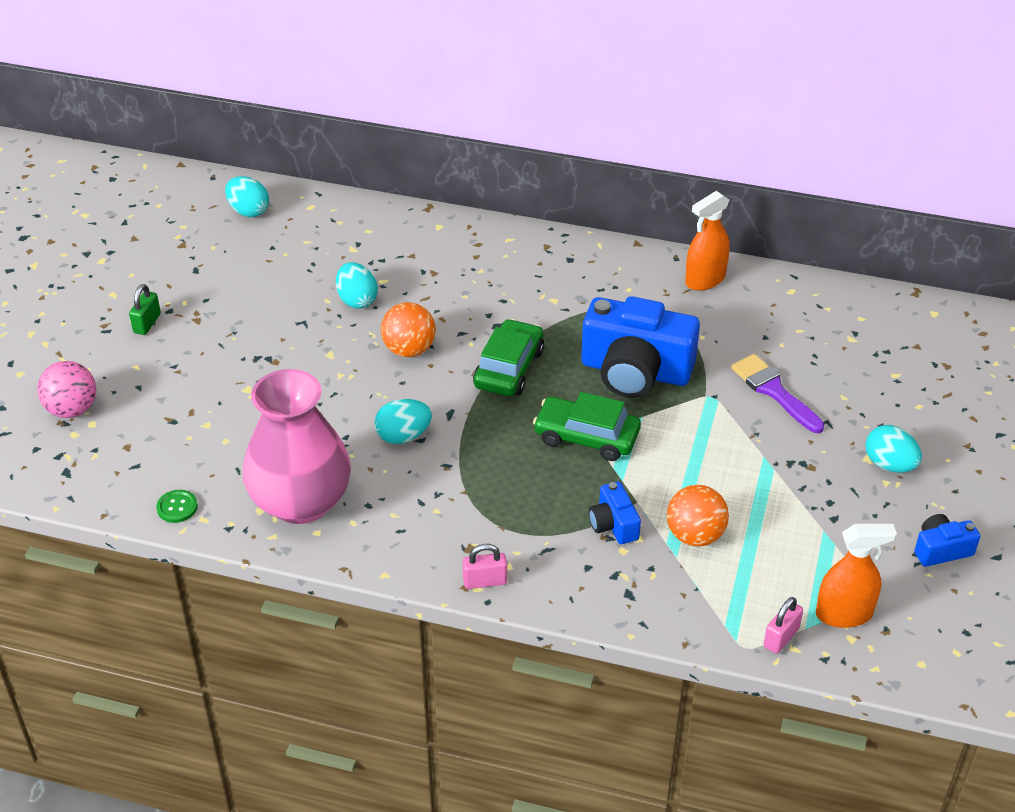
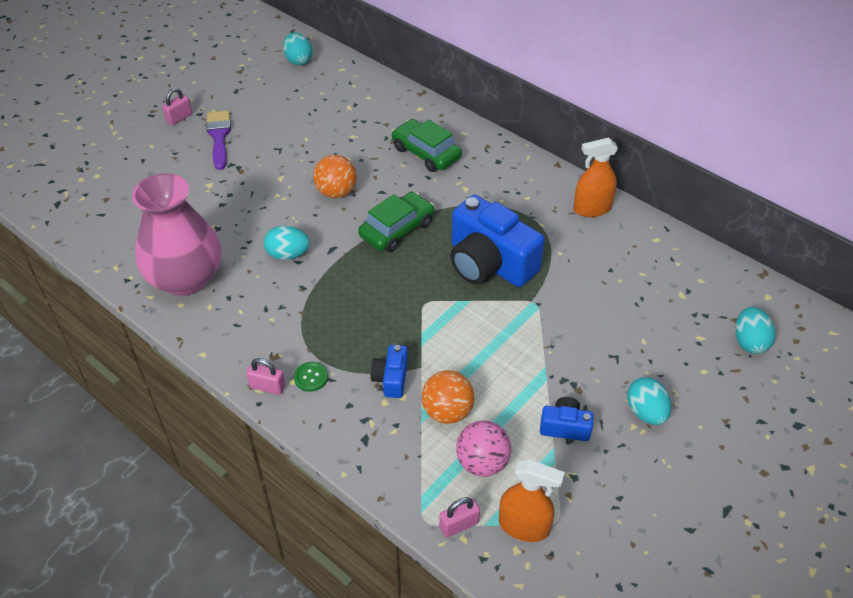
camera: 25 degrees right, 5 degrees up
(72, 409) = (91, 162): pink ball -> pink ball (482, 462)
(147, 323) = (179, 118): green padlock -> pink padlock
(177, 507) = (105, 253): green button -> green button (311, 377)
(357, 300) = (326, 145): turquoise egg -> turquoise egg (749, 342)
(586, 437) = (417, 302): green car -> green car (426, 153)
(774, 391) = (588, 316): purple brush -> purple brush (219, 136)
(941, 550) = (643, 504): blue camera -> blue camera (565, 427)

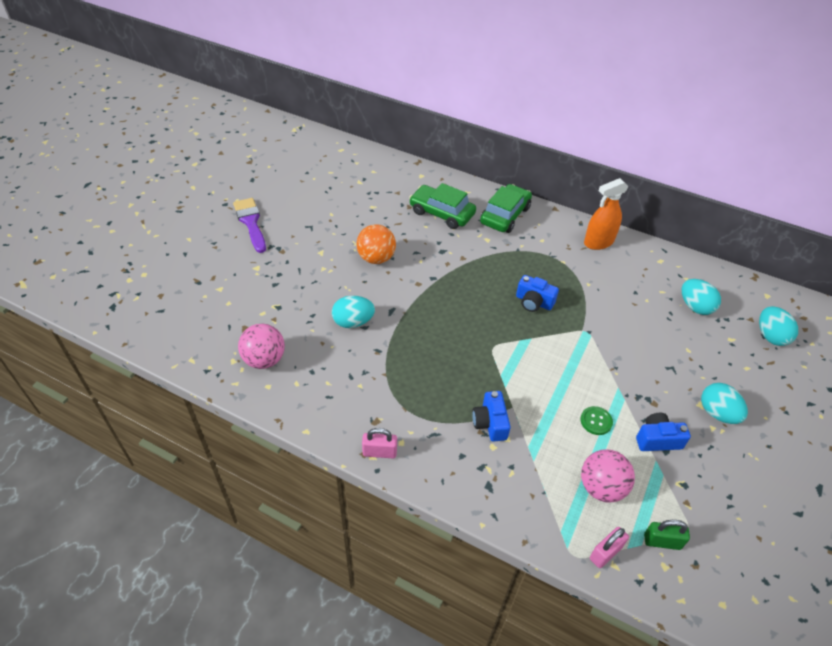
camera: 15 degrees left, 0 degrees up
(179, 118) = (207, 210): pink padlock -> none
(186, 278) = (264, 360): pink vase -> pink ball
(298, 60) = (300, 146): turquoise egg -> turquoise egg (695, 307)
(311, 377) = (417, 435): green button -> green button (596, 421)
(397, 229) = (442, 284): green car -> green car (505, 215)
(447, 411) = (552, 445): orange ball -> none
(489, 263) = (534, 302): blue camera -> blue camera, size x0.47
(524, 526) = (662, 541): orange spray bottle -> green padlock

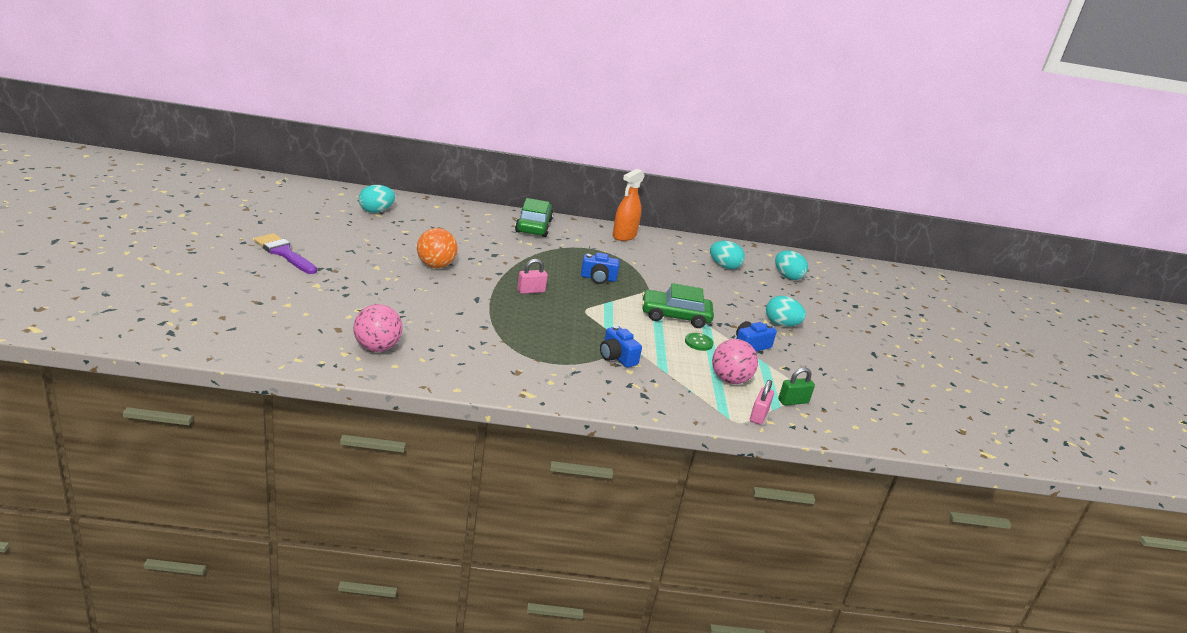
camera: 30 degrees left, 20 degrees down
(353, 322) = (446, 311): turquoise egg -> turquoise egg (376, 211)
(379, 452) = (536, 391): pink padlock -> pink padlock (531, 291)
(441, 213) = (475, 229): green car -> green car (675, 316)

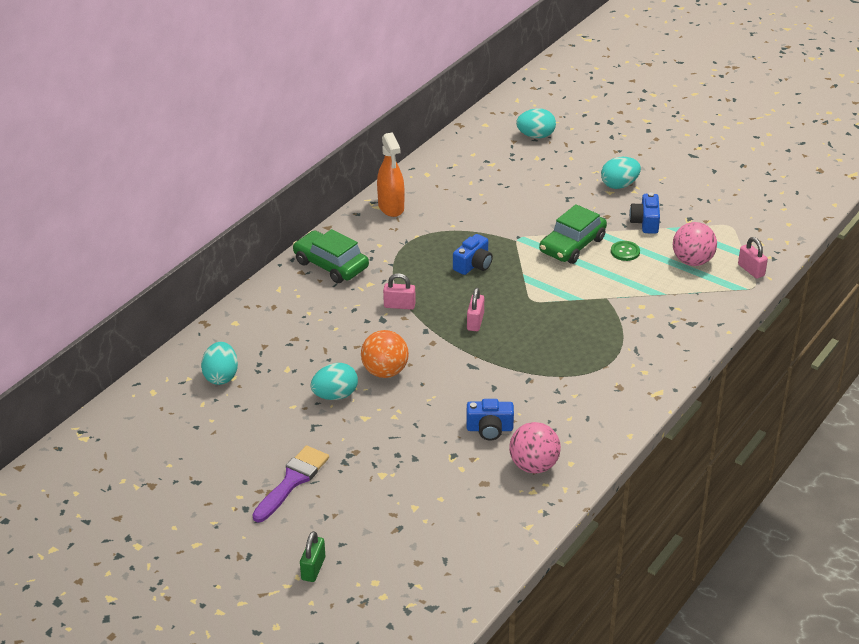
camera: 50 degrees left, 10 degrees up
(284, 253) = (292, 481): purple brush -> purple brush turned 135 degrees clockwise
(517, 258) = (399, 305): none -> pink padlock
(617, 357) = (624, 313): blue camera -> blue camera (489, 429)
(724, 266) = (494, 168): turquoise egg -> turquoise egg (335, 395)
(793, 401) = (740, 240): green padlock -> green padlock (313, 568)

